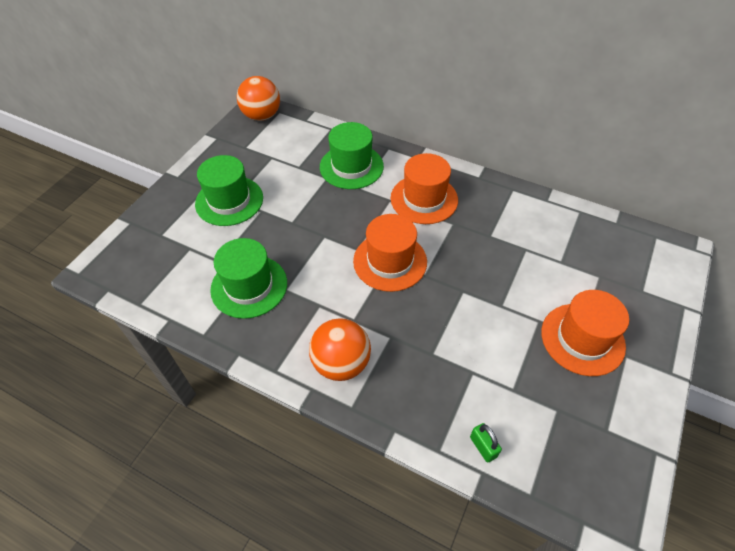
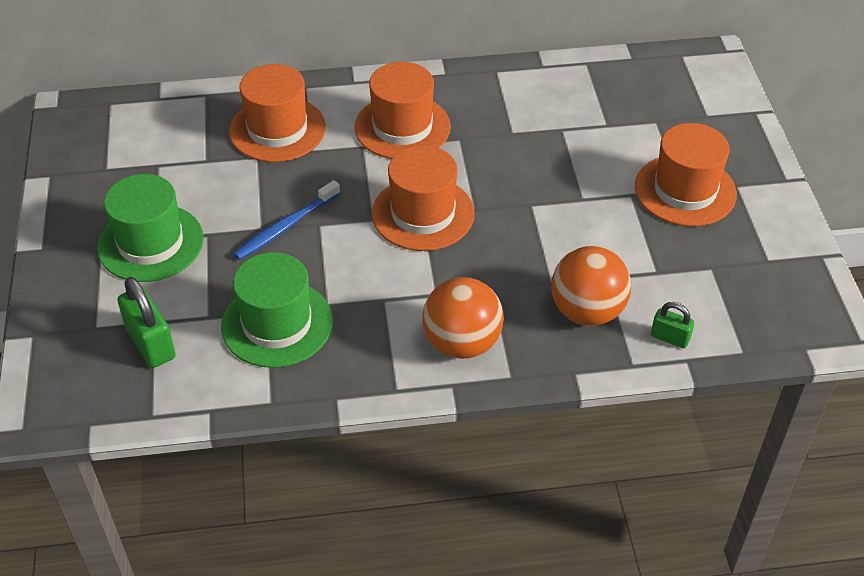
camera: 35 degrees left, 5 degrees down
(177, 260) = (151, 344): none -> green padlock
(262, 116) = (89, 119): orange ball -> orange ball (587, 311)
(305, 228) = (285, 227): none -> blue toothbrush
(351, 166) = (277, 129): green hat -> orange hat

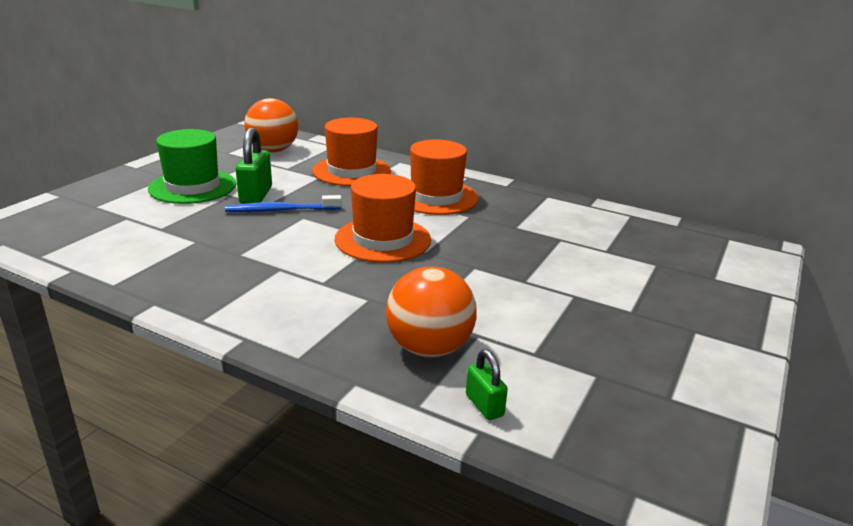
camera: 35 degrees right, 20 degrees down
(151, 344) = (107, 225): green padlock -> green padlock (256, 195)
(277, 324) = (192, 249): green hat -> none
(462, 343) = (295, 318): orange ball -> orange ball (273, 150)
(685, 190) = (634, 313): orange hat -> none

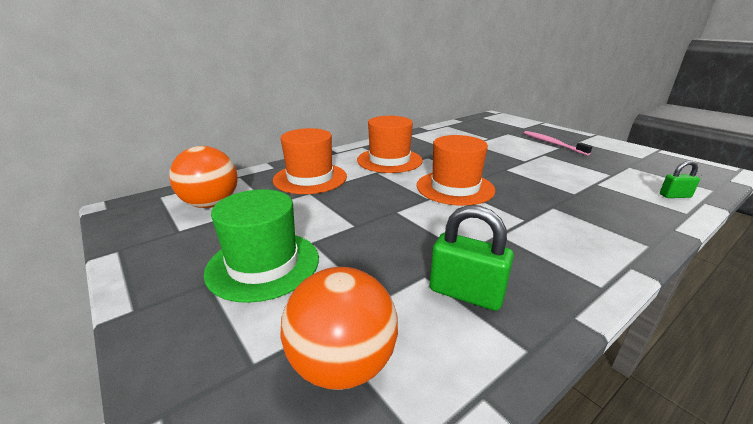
camera: 65 degrees left, 0 degrees up
(256, 195) = (326, 227): green padlock -> green padlock (466, 293)
(281, 210) = (373, 219): blue toothbrush -> none
(429, 348) = (617, 199): orange ball -> orange ball (342, 364)
(647, 305) = (552, 143): none -> pink toothbrush

